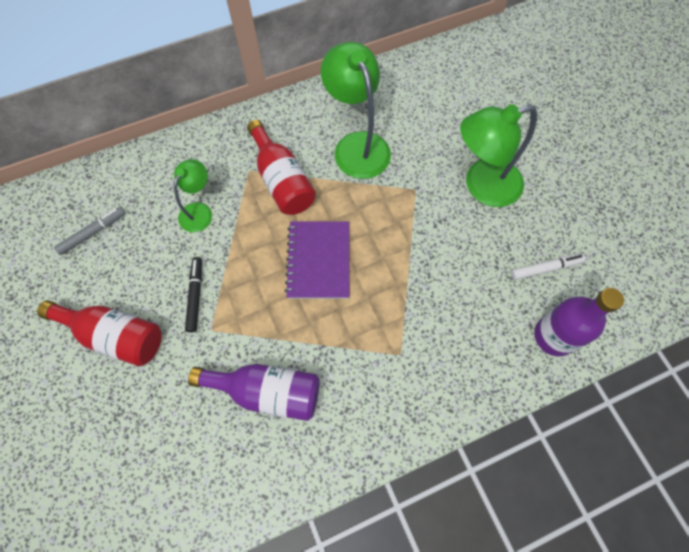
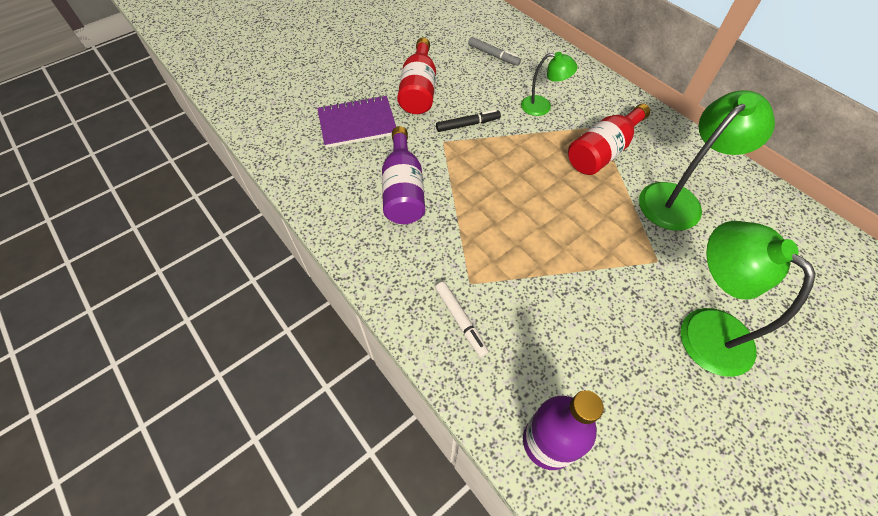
camera: 75 degrees right, 10 degrees down
(318, 261) = (536, 197): purple notebook -> purple notebook (357, 123)
(545, 268) = (632, 420): white marker -> white marker (460, 320)

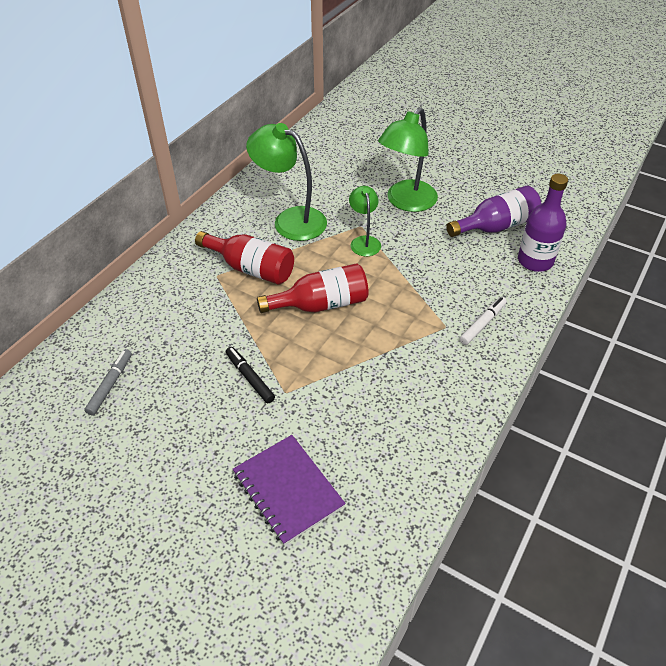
camera: 110 degrees left, 10 degrees down
(403, 190) = (370, 405): purple bottle -> purple bottle (496, 226)
(419, 90) = (202, 444): red bottle -> red bottle (321, 304)
(542, 106) = (198, 321): green lamp -> green lamp (364, 241)

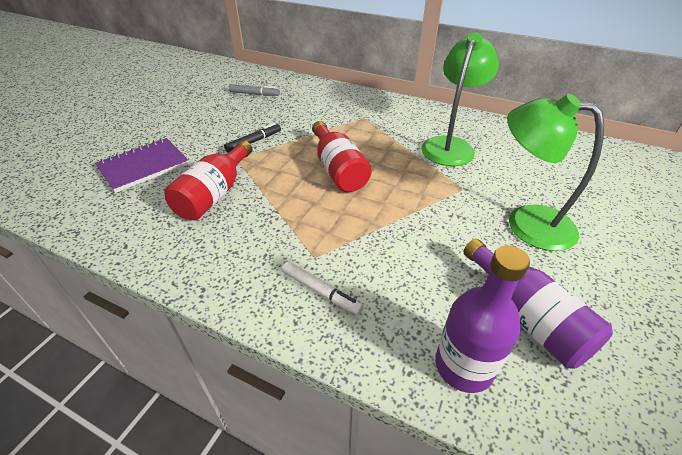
camera: 85 degrees right, 5 degrees down
(251, 268) = (376, 131): red bottle -> red bottle (215, 194)
(364, 241) = (438, 192): green lamp -> none

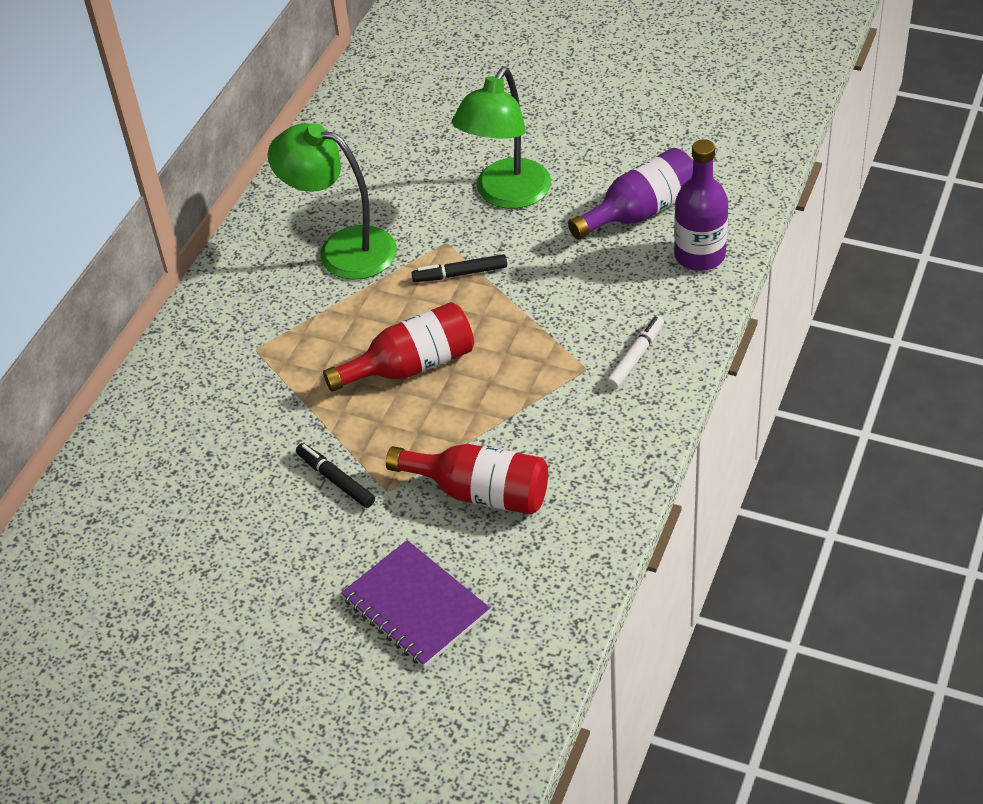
camera: 90 degrees left, 5 degrees up
(254, 94) = (152, 520): grey marker -> none
(428, 194) = (460, 274): none -> black marker

